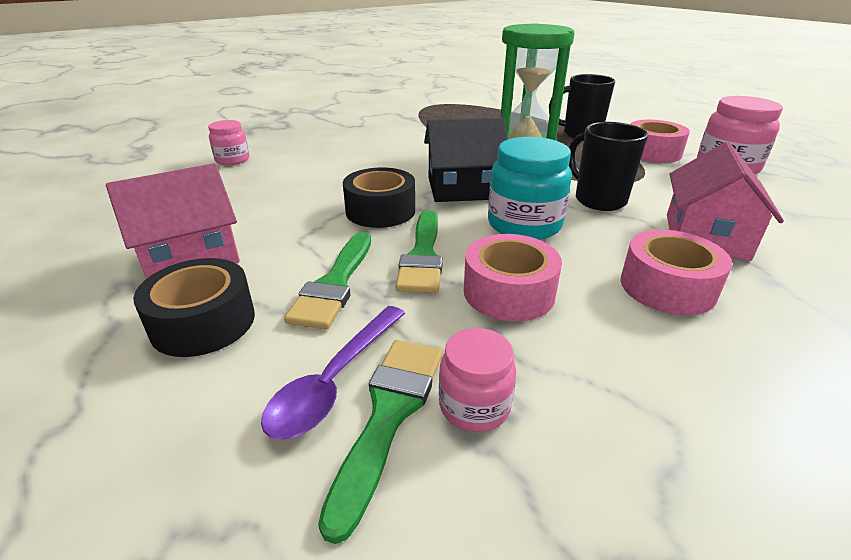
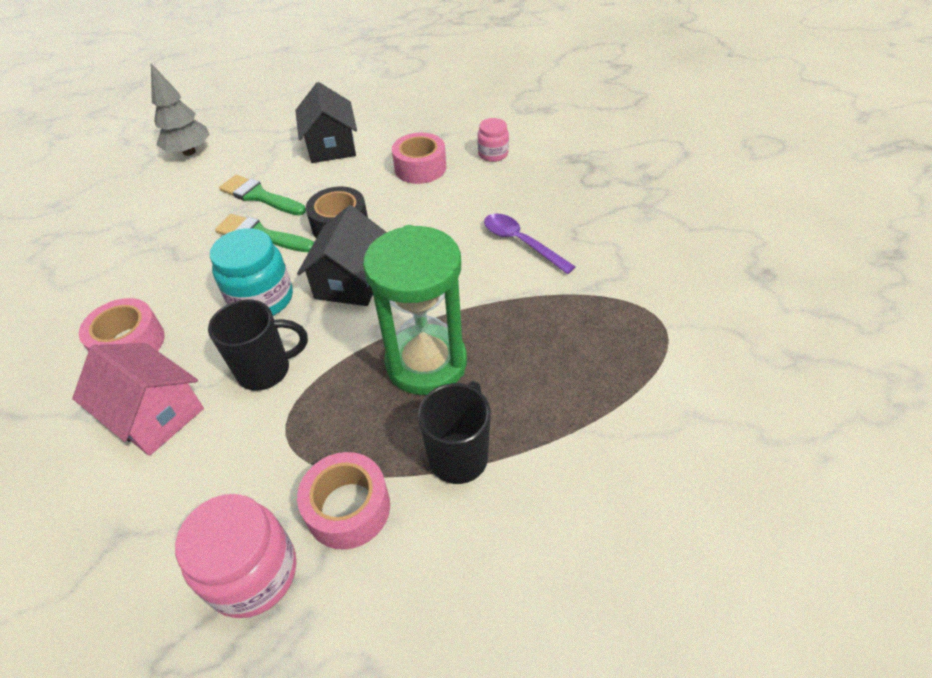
camera: 110 degrees right, 15 degrees up
(166, 448) = (189, 152): none -> grey tree
(190, 257) = (331, 146): pink house -> black house
(203, 322) = (261, 155): black tape -> none
(334, 381) = (185, 191): purple spoon -> purple spoon (521, 242)
(389, 414) = (152, 204): green brush -> none
(474, 406) = (132, 228): pink jar -> none
(508, 292) = (192, 263): pink tape -> pink tape (420, 168)

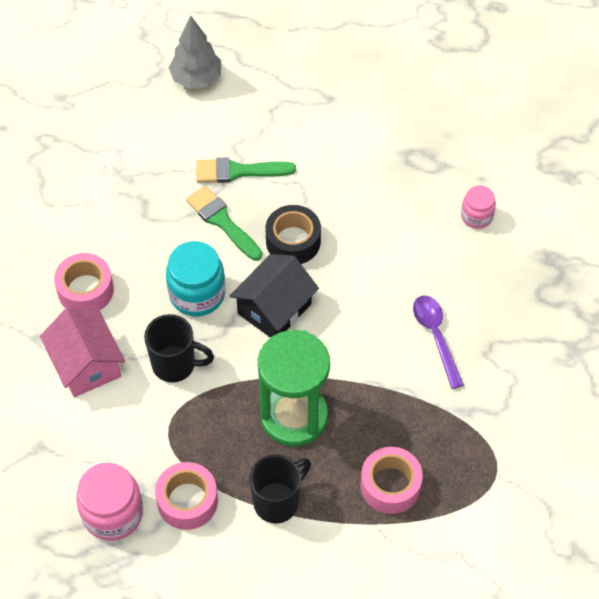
camera: 25 degrees right, 10 degrees up
(259, 196) = (238, 171): green brush -> green brush turned 60 degrees counterclockwise
(331, 146) = (330, 132): black house -> none
(420, 168) = (398, 202): pink tape -> pink tape (390, 485)

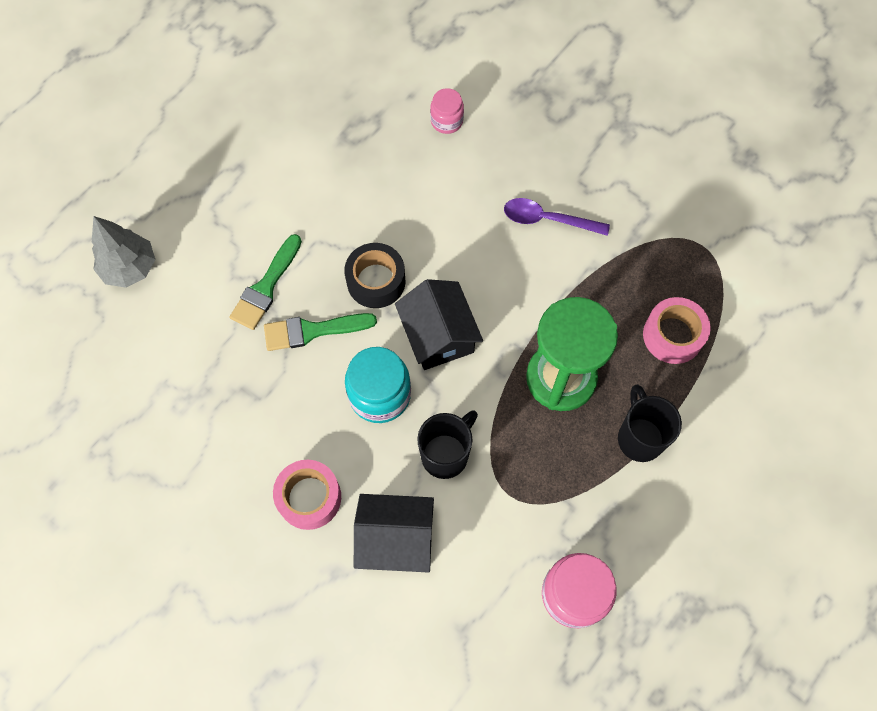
camera: 60 degrees left, 10 degrees up
(86, 364) = (395, 539): pink house -> black house
(187, 501) = (597, 517): pink tape -> none

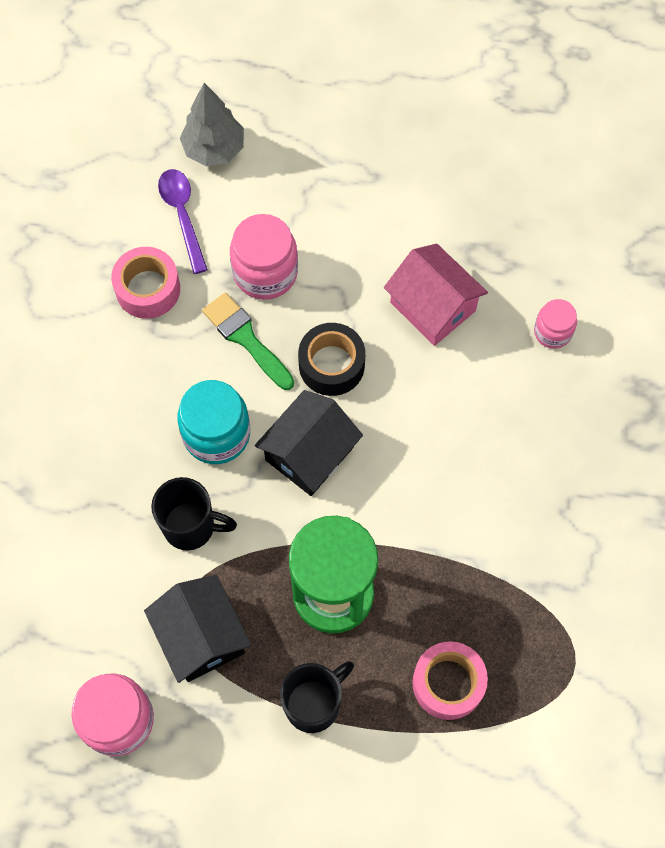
camera: 60 degrees right, 0 degrees up
(266, 287) = (265, 272): green brush -> pink jar
(309, 497) = (82, 429): pink tape -> pink tape (148, 289)
(374, 186) = (432, 306): none -> pink house
(395, 539) = (84, 526): black house -> black house (201, 636)
(547, 219) = (503, 490): purple spoon -> purple spoon (182, 215)

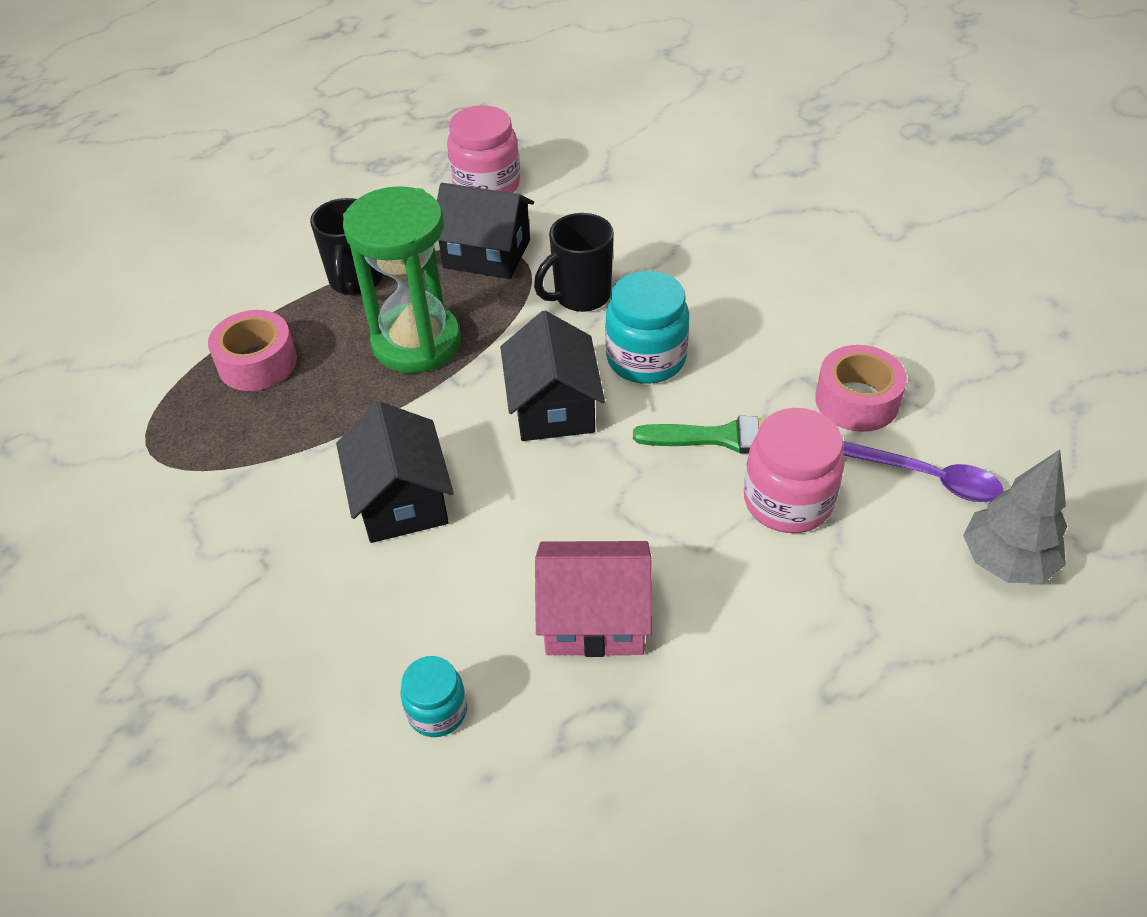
camera: 135 degrees right, 20 degrees down
(331, 365) = (623, 482): black tape -> none
(458, 472) = (401, 500): none -> black house
(552, 332) = (437, 711): pink jar -> turquoise jar

